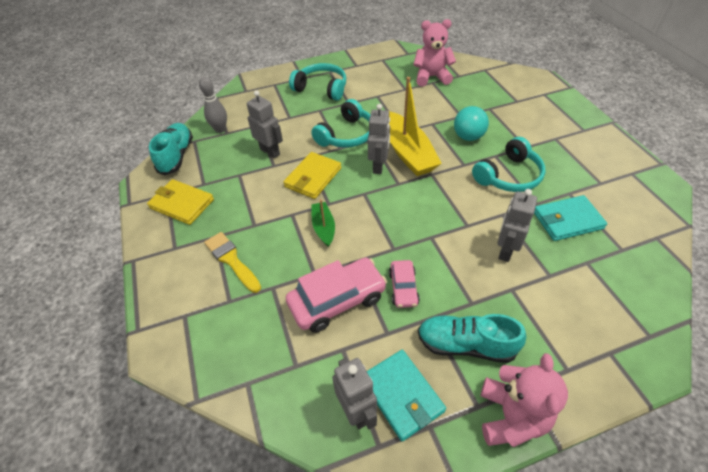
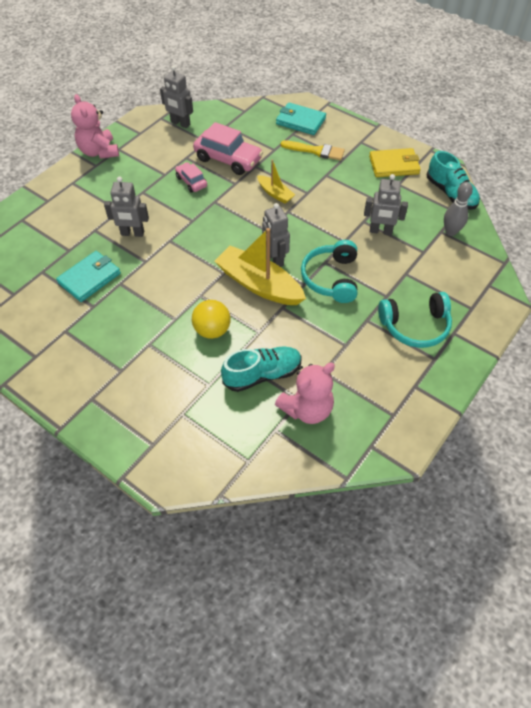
camera: 145 degrees right, 5 degrees up
(313, 177) = (320, 225): yellow wallet -> none
(323, 227) = (275, 193): green boat -> yellow boat
(337, 300) = (228, 159): pink car -> pink car turned 90 degrees counterclockwise
(402, 395) = (160, 137): turquoise wallet -> turquoise wallet (300, 121)
(465, 345) = (136, 170): turquoise shoe -> turquoise shoe (262, 374)
(468, 137) = (212, 330): turquoise ball -> yellow ball
(505, 250) = (132, 233): grey robot -> grey robot turned 105 degrees clockwise
(508, 176) = (153, 300): turquoise headphones -> none

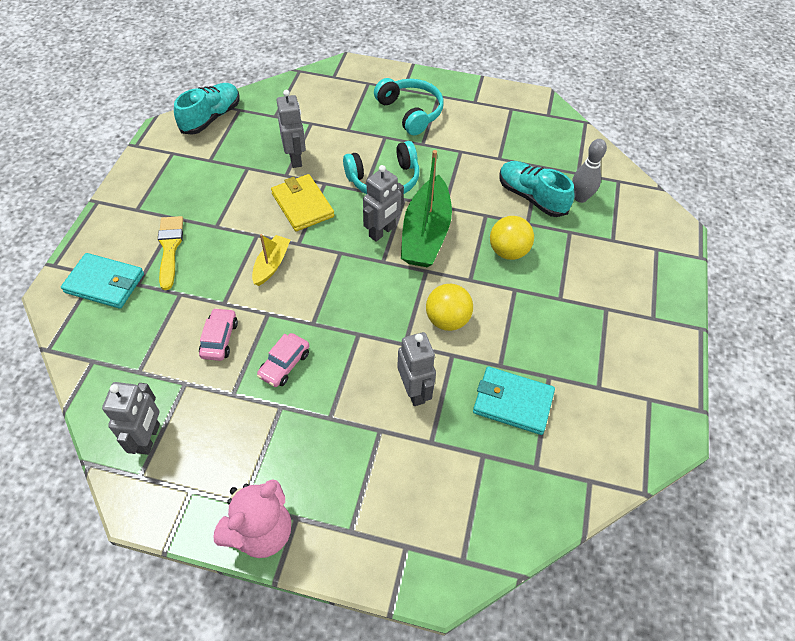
camera: 115 degrees left, 0 degrees up
(173, 268) = (447, 320): none -> yellow ball
(228, 159) = (219, 339): pink car -> pink car, size x0.56
(259, 284) = (426, 234): yellow boat -> green boat
(300, 121) = (105, 283): turquoise wallet -> turquoise wallet turned 75 degrees counterclockwise
(307, 409) = (544, 158): pink teddy bear -> none
(394, 165) = (176, 170): yellow wallet -> yellow wallet (302, 205)
(451, 232) = (272, 109): grey bowling pin -> grey bowling pin (580, 197)

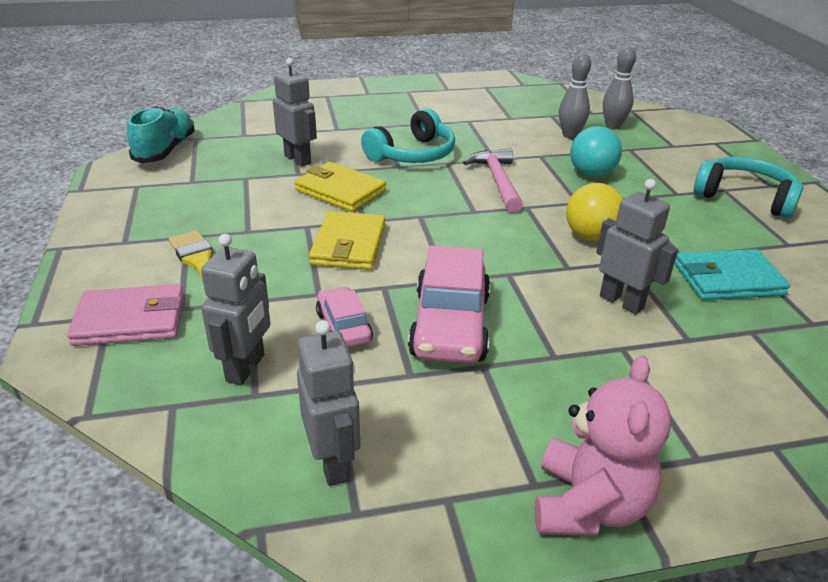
camera: 25 degrees left, 20 degrees down
(105, 283) = (130, 320): turquoise wallet -> pink wallet
(271, 264) = (349, 245): yellow boat -> yellow wallet
(284, 364) = (450, 325): pink car -> pink car, size x1.79
(382, 232) = (450, 190): grey robot -> grey robot (246, 368)
(410, 112) = (391, 106): turquoise headphones -> turquoise headphones (744, 197)
(426, 234) = (497, 181): green boat -> pink hammer
(508, 251) = (591, 174): yellow ball -> turquoise ball
(531, 197) = (570, 135): turquoise shoe -> grey bowling pin

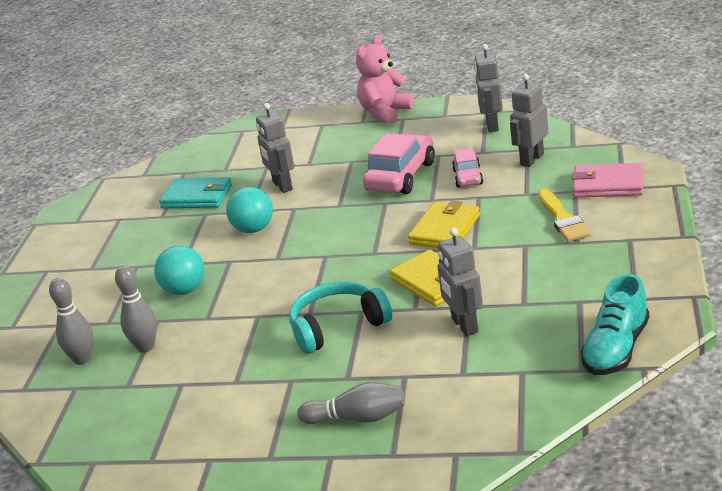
camera: 155 degrees left, 5 degrees down
(360, 108) = (357, 418): none -> grey bowling pin
(497, 181) = (279, 286): pink hammer -> none
(590, 237) = (253, 229): yellow ball -> turquoise ball
(744, 197) = (87, 259): turquoise headphones -> none

